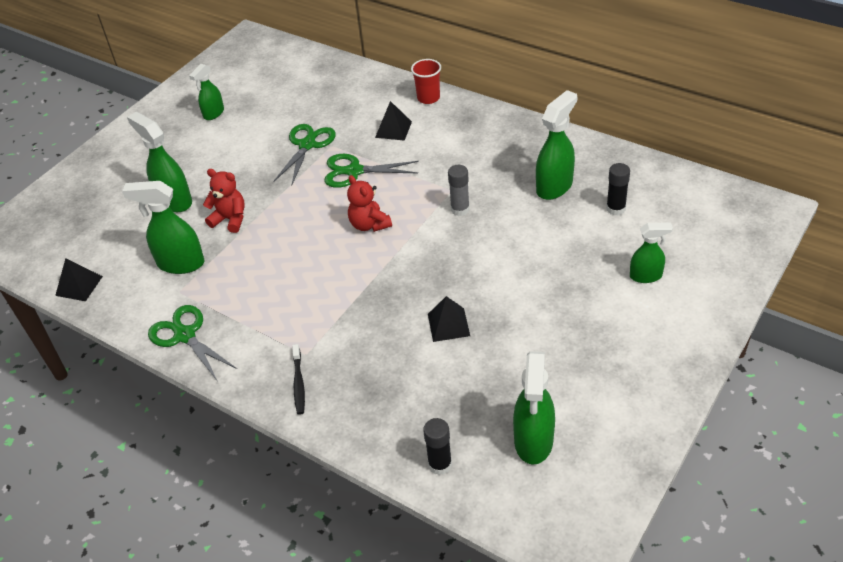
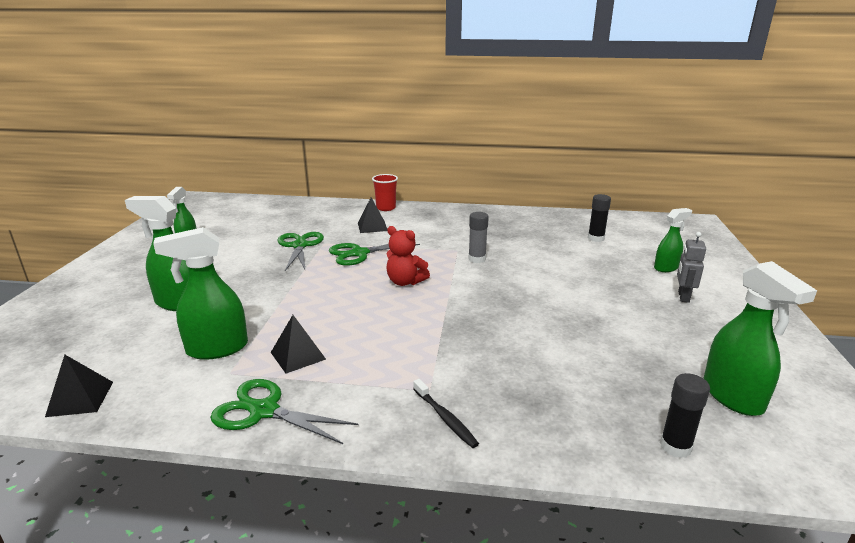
camera: 30 degrees left, 20 degrees down
(230, 219) = (255, 304): red teddy bear -> none
(448, 324) = (550, 331): black pyramid -> black pyramid (298, 355)
(554, 186) = (537, 235): green spray bottle -> none
(617, 321) = (683, 297): none -> grey robot

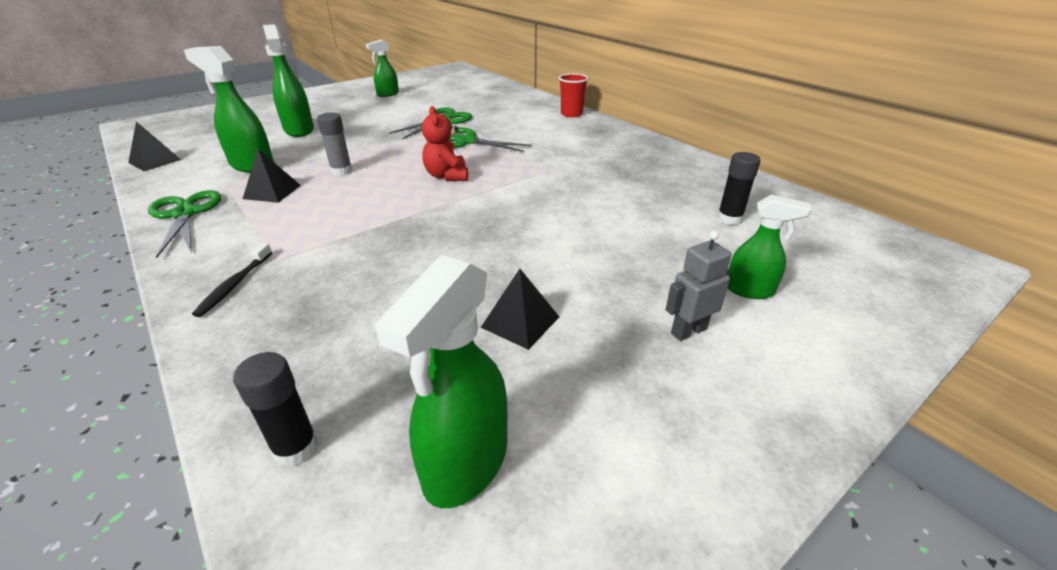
camera: 45 degrees right, 10 degrees up
(372, 226) = (525, 125): black pyramid -> black pyramid (520, 322)
(477, 259) = (547, 184): grey glue stick -> grey glue stick (341, 171)

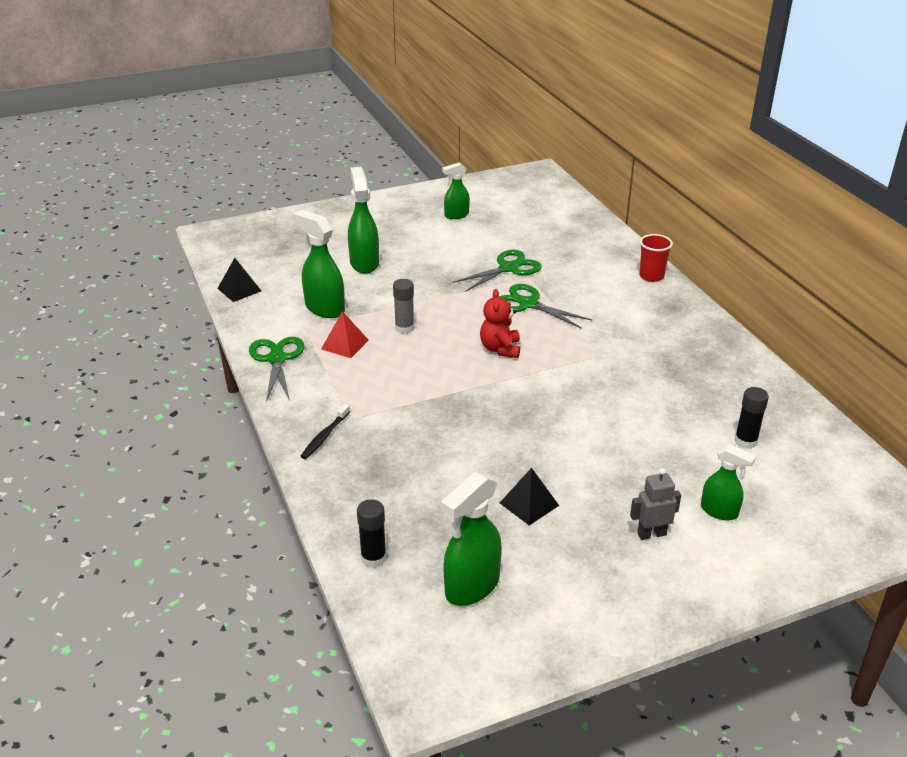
camera: 15 degrees right, 0 degrees up
(272, 191) = (345, 344): black pyramid -> red pyramid

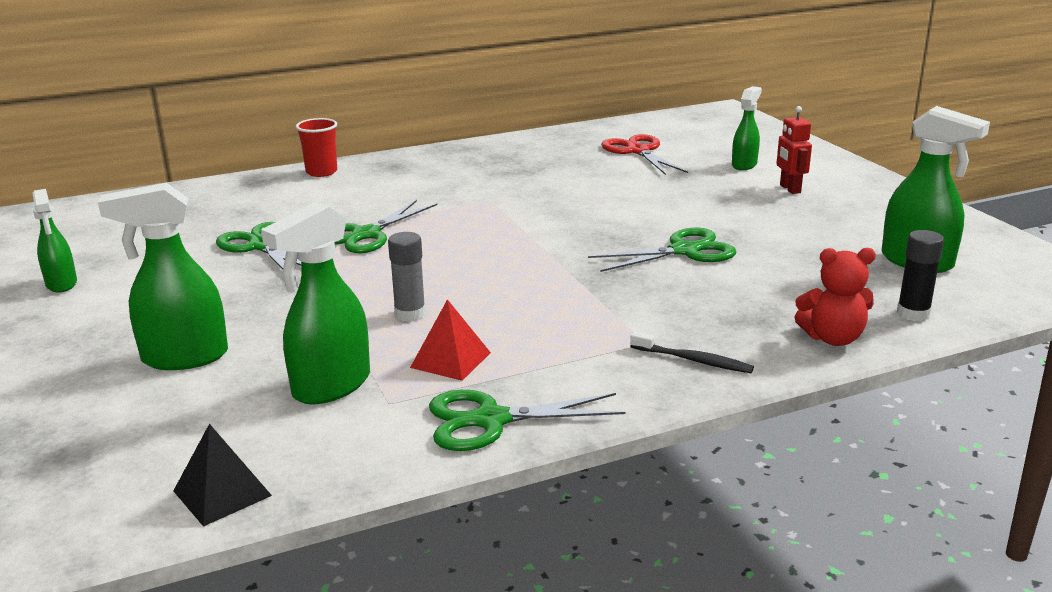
camera: 90 degrees left, 10 degrees down
(498, 448) = (684, 251): none -> green scissors
(500, 349) = (474, 250): red teddy bear -> red teddy bear (833, 338)
(529, 504) = (774, 236): black pyramid -> none
(651, 534) = (789, 189): grey robot -> red robot
(745, 441) = (638, 151): black glue stick -> red scissors

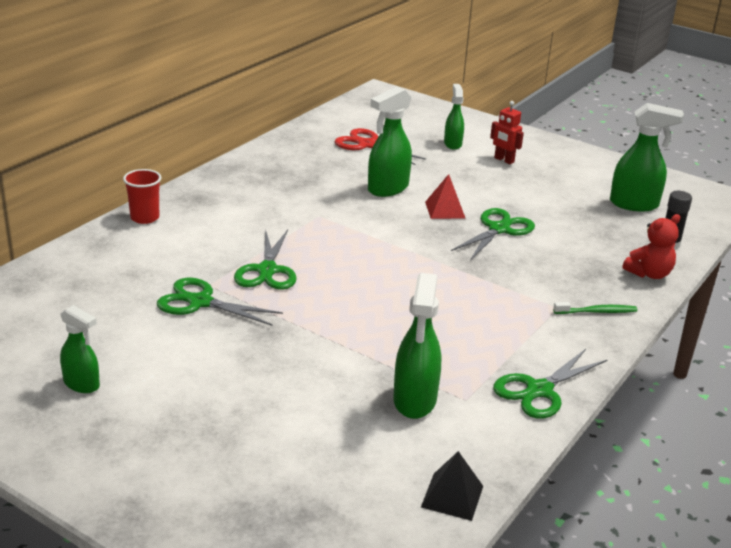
camera: 35 degrees left, 5 degrees up
(184, 357) = (283, 413): green spray bottle -> green spray bottle (387, 188)
(410, 314) = (391, 329): grey glue stick -> none
(450, 360) = (462, 356): red pyramid -> red pyramid (445, 210)
(693, 360) = (597, 312): black toothbrush -> green toothbrush

